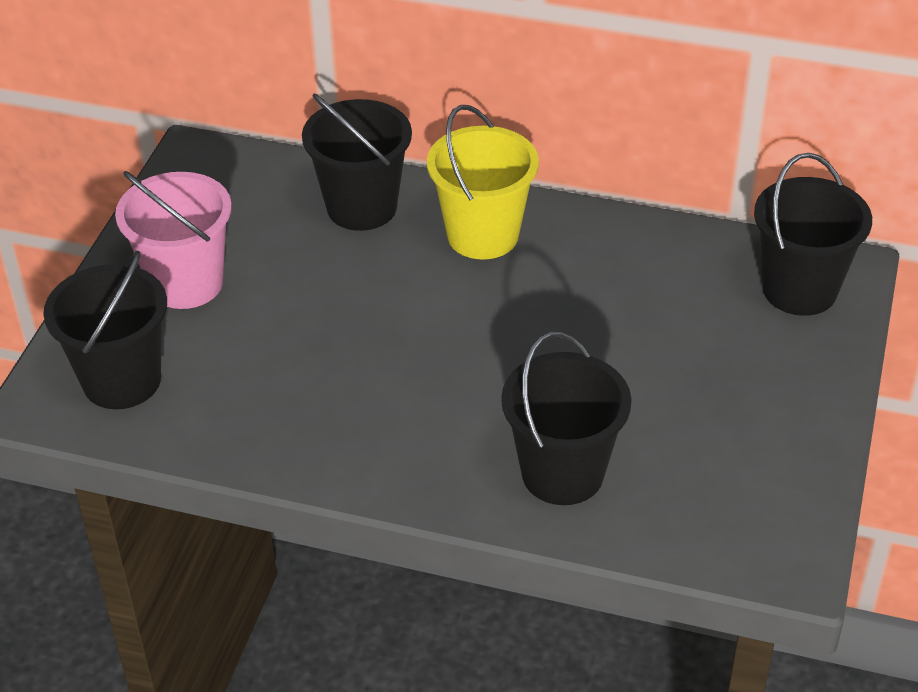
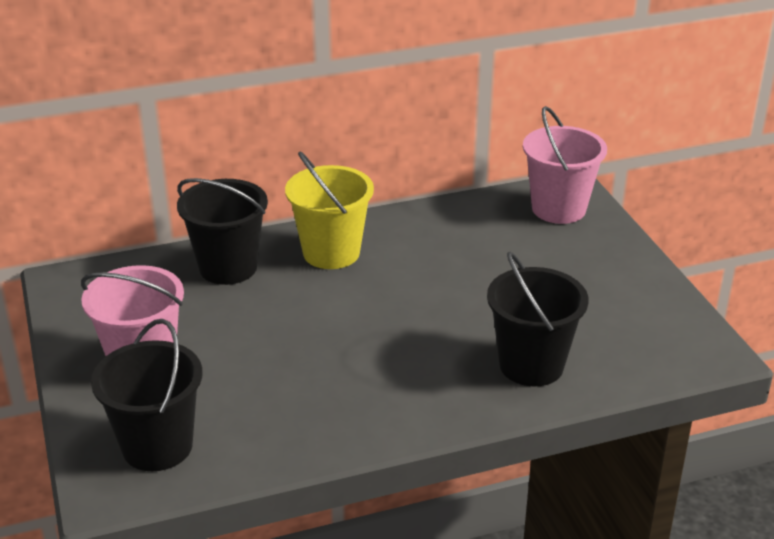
camera: 35 degrees left, 10 degrees down
(799, 289) = (558, 209): black bucket -> pink bucket

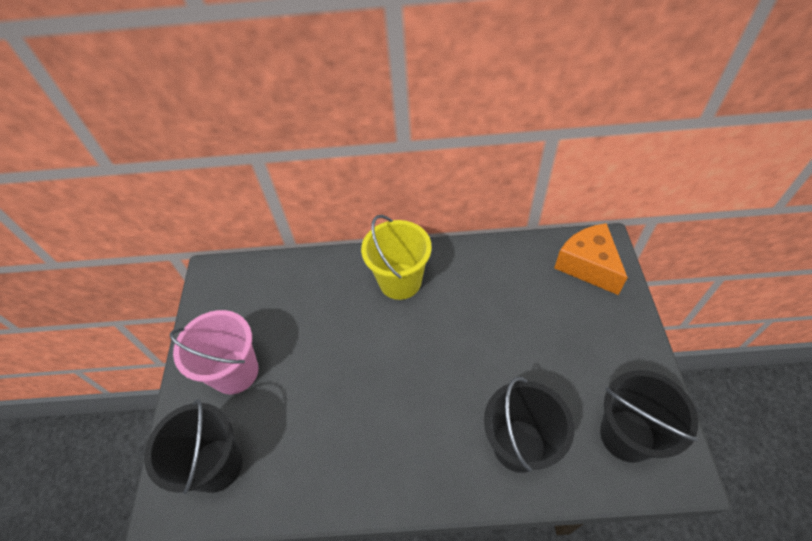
camera: 20 degrees right, 20 degrees up
(228, 267) = (323, 282): black bucket -> black bucket (627, 435)
(558, 209) = (588, 265): pink bucket -> orange cheese

